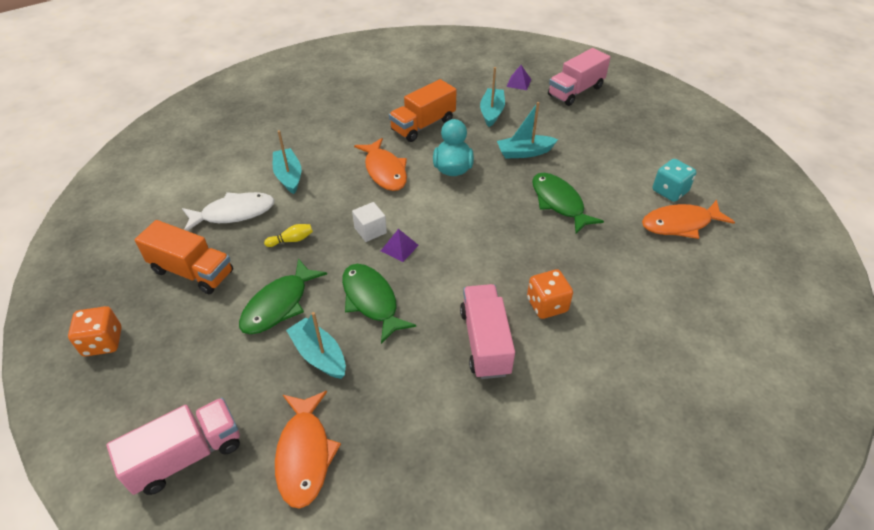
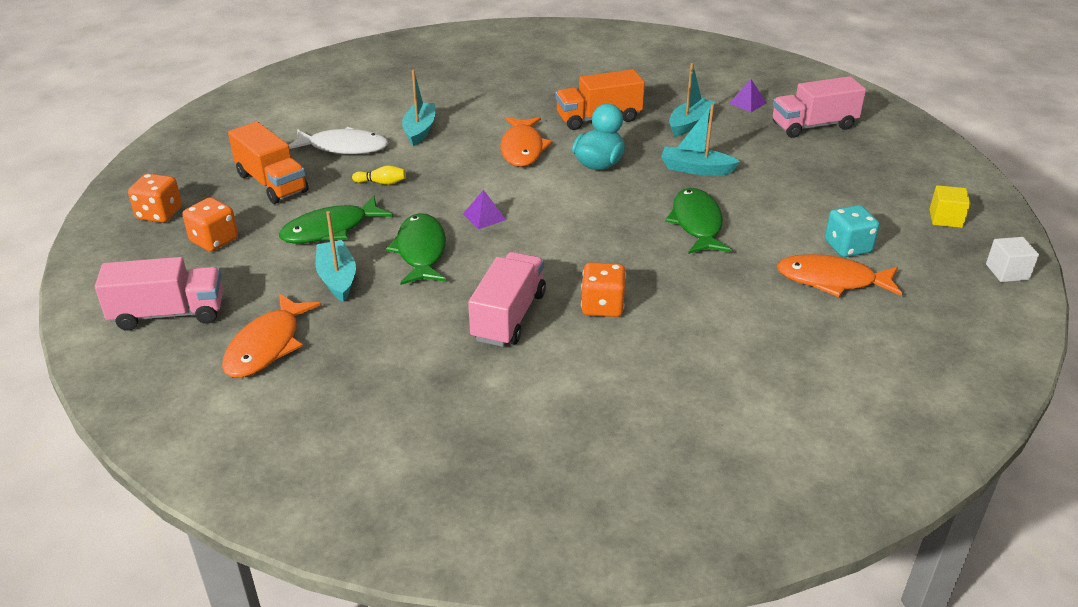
camera: 25 degrees right, 10 degrees down
(178, 354) = (214, 240): none -> orange dice
(370, 230) = (466, 195): white cube -> white cube (1007, 272)
(710, 147) = (945, 219): none -> yellow cube

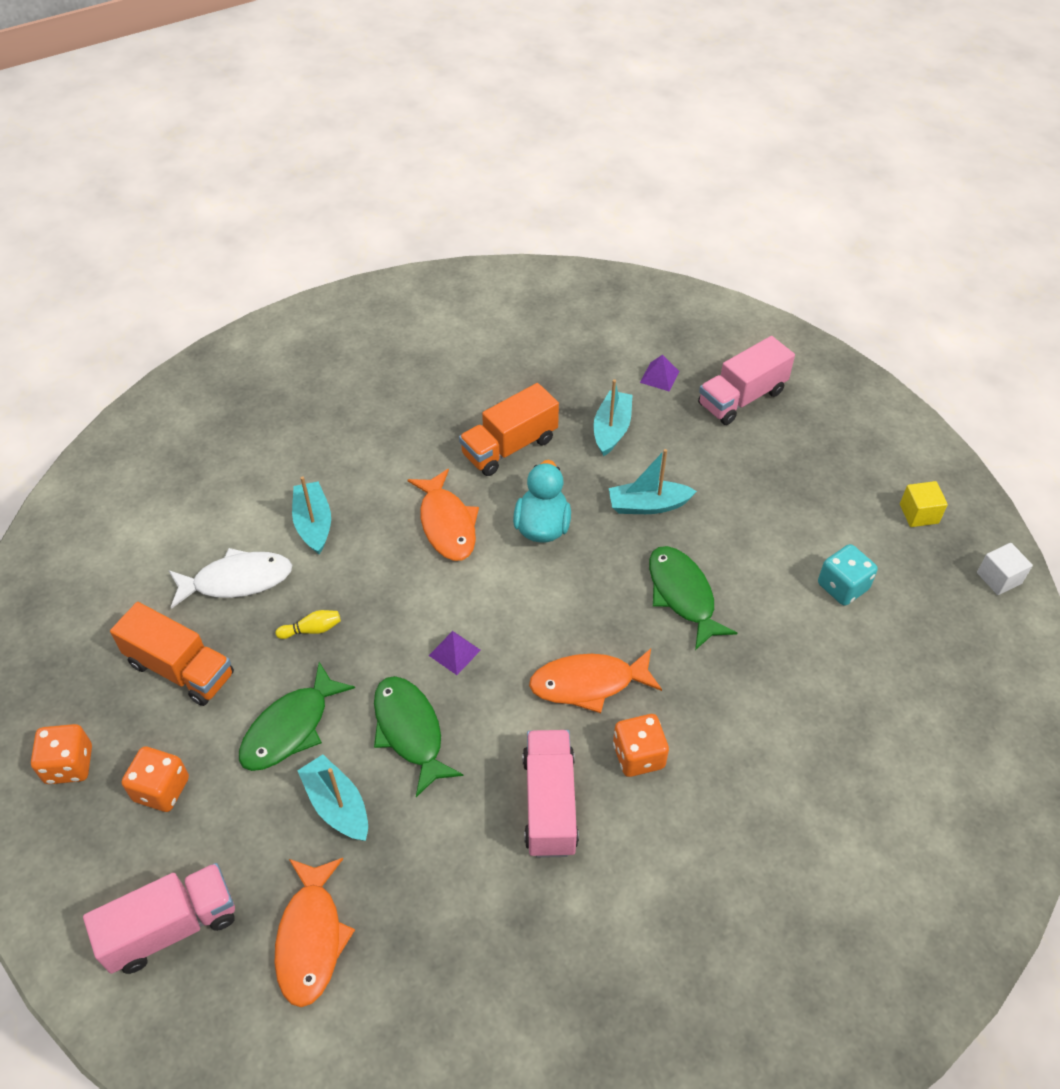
camera: 20 degrees left, 15 degrees up
(831, 280) = (845, 642): orange fish -> orange fish (588, 683)

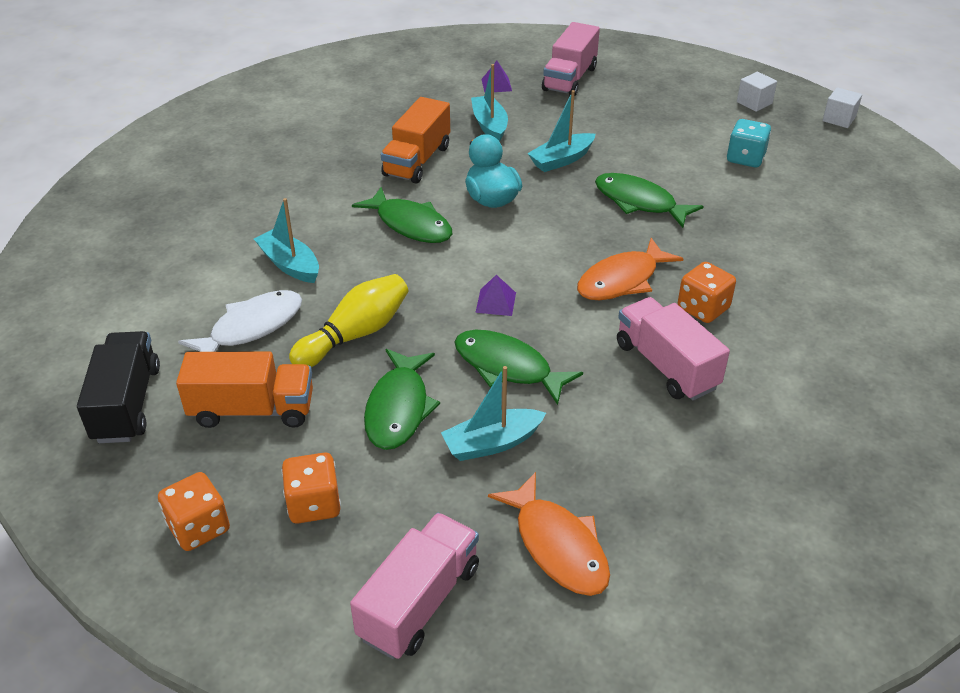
camera: 30 degrees left, 10 degrees down
(97, 614) = (127, 404): none -> black truck
(312, 630) = (355, 334): yellow bowling pin -> yellow bowling pin, size x2.10
(337, 805) = (492, 443): turquoise boat -> turquoise boat turned 45 degrees counterclockwise
(447, 524) = (410, 224): orange fish -> green fish
(919, 514) = (754, 103): yellow cube -> white cube

